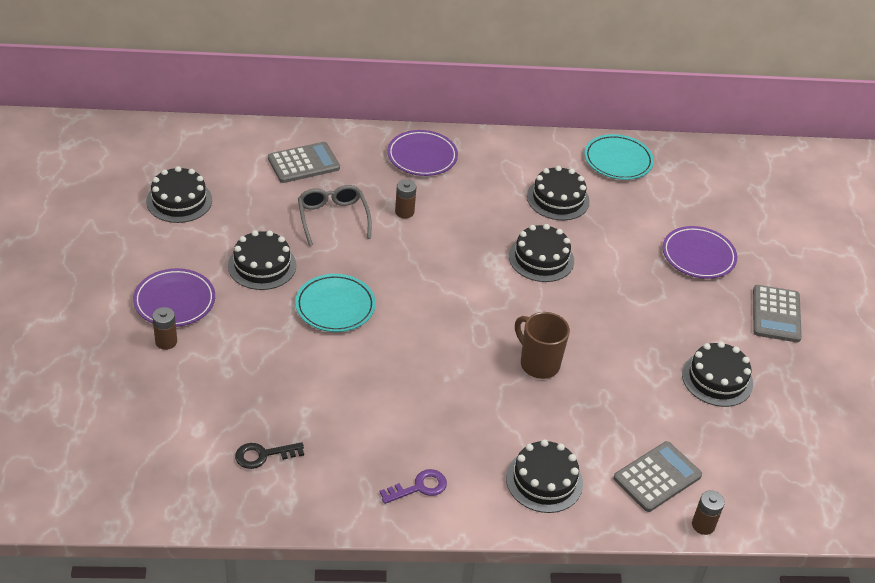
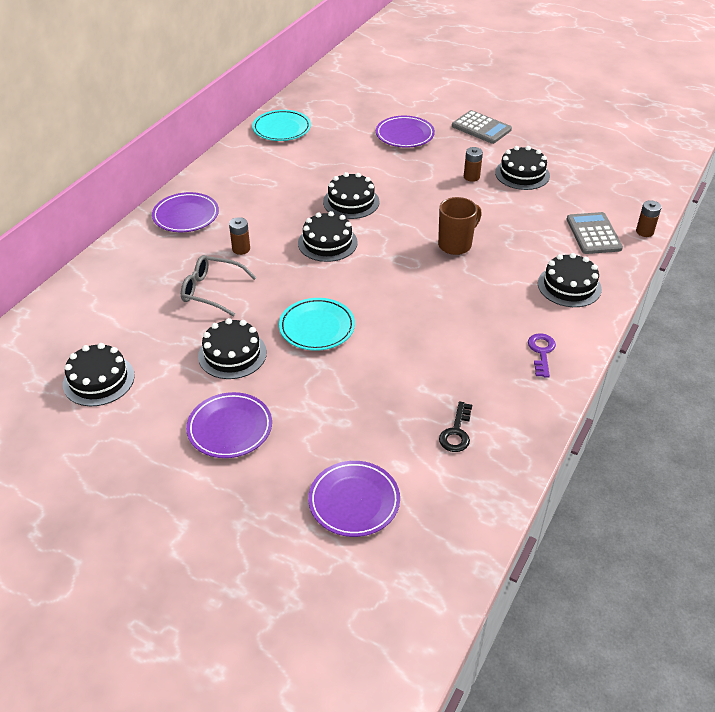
camera: 55 degrees left, 0 degrees up
(139, 412) = (354, 501): none -> purple plate
(166, 342) = (277, 452): brown battery -> brown battery (471, 177)
(303, 163) = (128, 283): grey calculator -> none
(538, 364) = (456, 245): brown mug -> brown mug turned 150 degrees clockwise
(558, 199) = (296, 170): black cake -> black cake (327, 242)

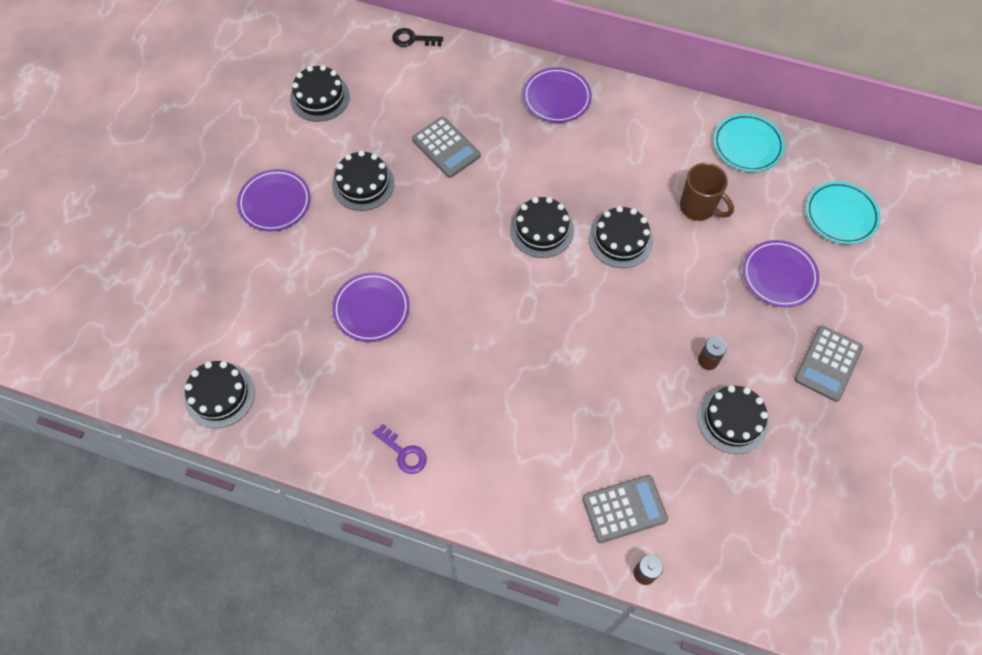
camera: 80 degrees right, 20 degrees up
(212, 291) = (446, 147): grey glasses -> grey calculator
(241, 249) = (514, 156): brown battery -> none
(317, 327) = (409, 244): turquoise plate -> turquoise plate (840, 215)
(354, 501) = (203, 308): purple plate -> purple plate (371, 309)
(456, 245) = (566, 355): brown mug -> brown mug (698, 208)
(456, 432) = (286, 380): black key -> black key (413, 39)
(541, 352) = (404, 453): purple key -> purple key turned 45 degrees clockwise
(569, 286) = (517, 480): black cake -> black cake (219, 395)

